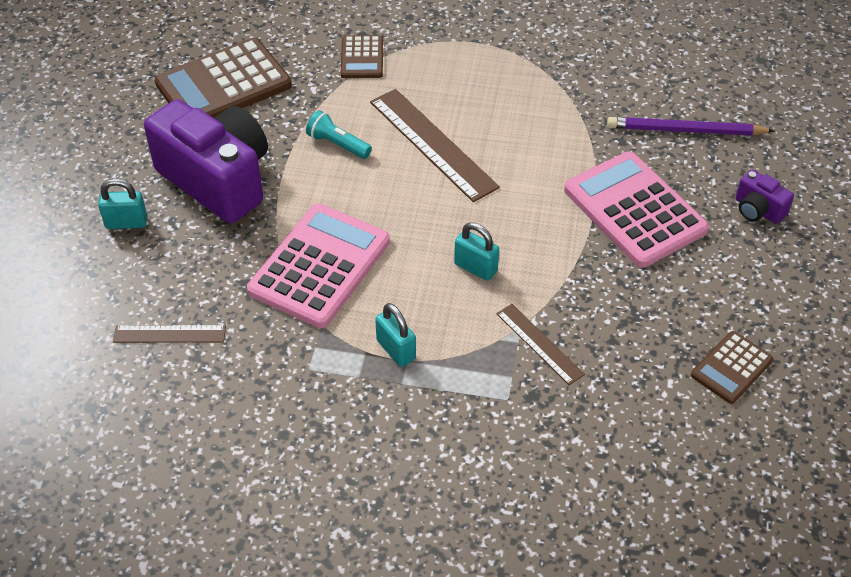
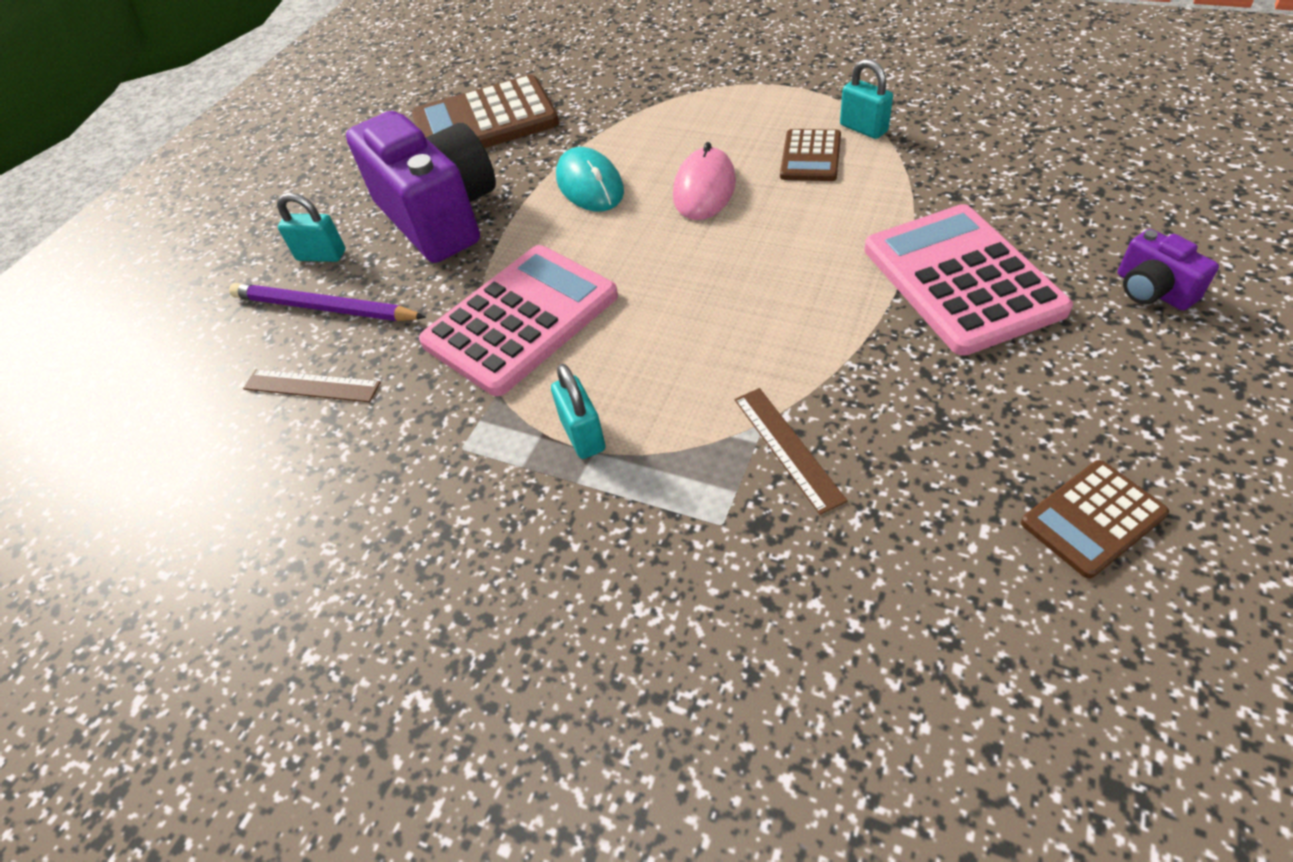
camera: 20 degrees right, 0 degrees up
(337, 144) = (590, 185): turquoise flashlight -> turquoise mouse
(362, 58) = (647, 98): brown calculator -> brown calculator (810, 156)
(432, 144) = (704, 189): brown ruler -> pink mouse
(475, 267) = (721, 337): turquoise padlock -> turquoise padlock (863, 128)
(685, 130) = (1049, 186): purple pencil -> purple pencil (324, 308)

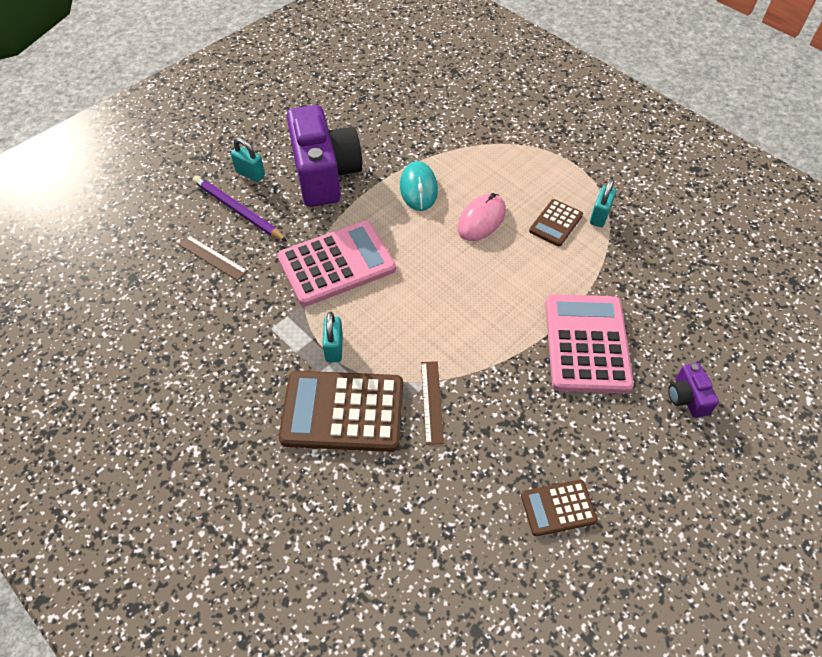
camera: 15 degrees right, 5 degrees up
(485, 121) = (382, 114): brown calculator -> brown calculator (343, 411)
(863, 128) = (599, 216): turquoise padlock -> turquoise padlock turned 45 degrees clockwise

